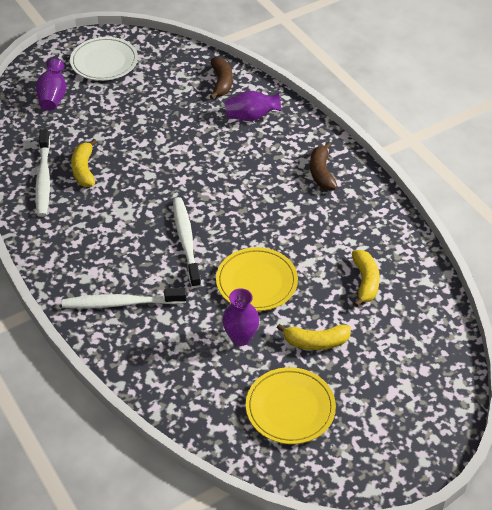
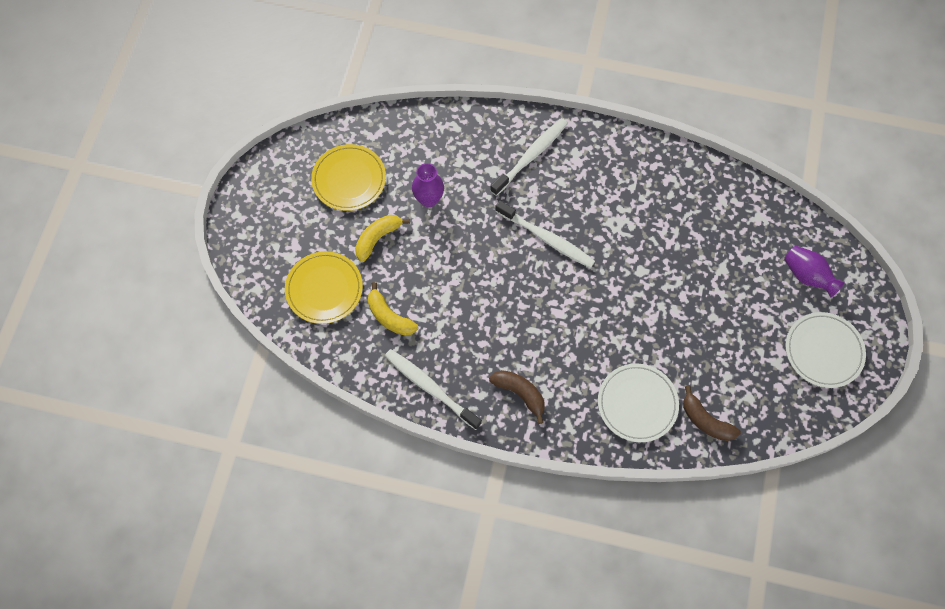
camera: 135 degrees right, 20 degrees up
(43, 179) = (706, 199): white toothbrush -> white toothbrush (430, 388)
(84, 170) = (691, 232): yellow banana -> none
(251, 117) = (637, 404): purple vase -> white plate
(256, 282) = (463, 249): yellow plate -> yellow plate (324, 289)

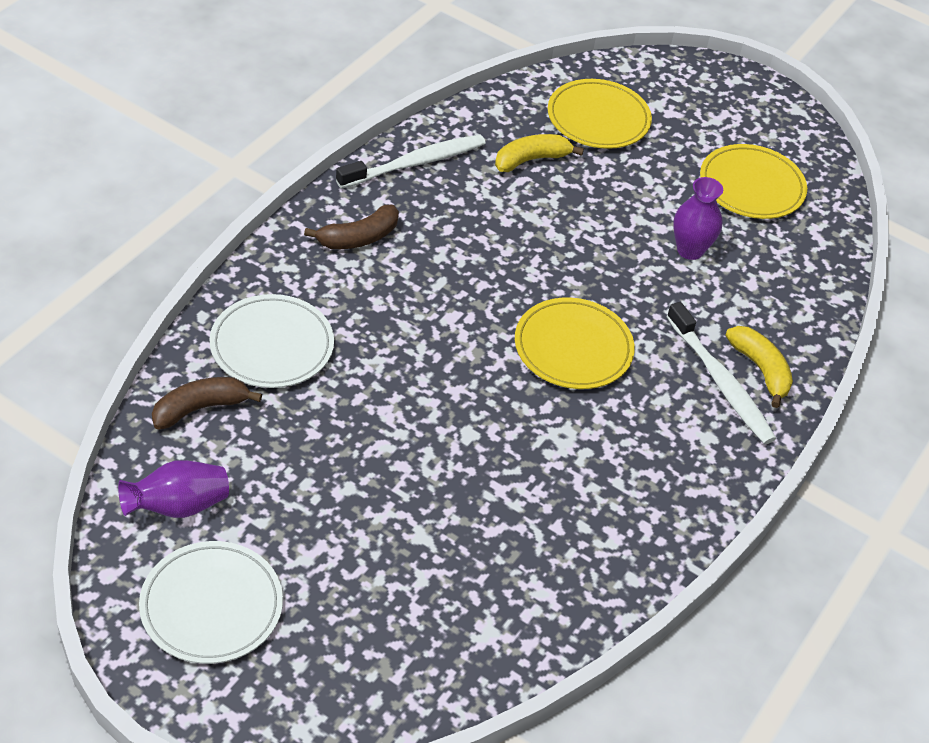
camera: 105 degrees right, 20 degrees down
(377, 238) = (650, 184): yellow banana -> yellow banana (760, 369)
(546, 238) = (573, 348): white toothbrush -> yellow plate
(807, 276) = (349, 649): purple vase -> purple vase (178, 506)

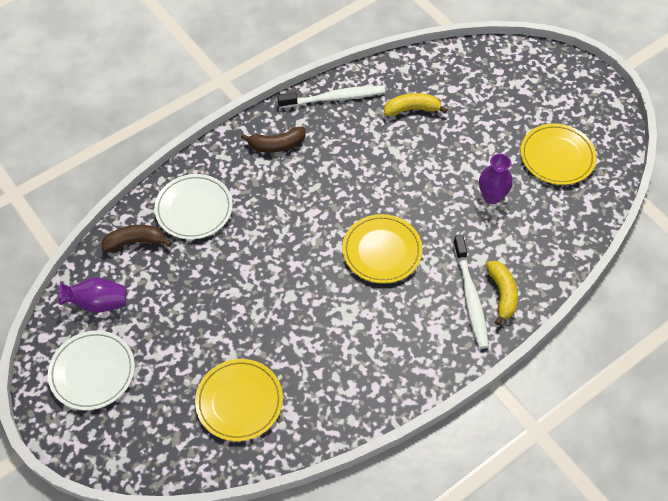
camera: 25 degrees right, 10 degrees up
(598, 118) = (471, 86): yellow plate -> yellow plate (239, 401)

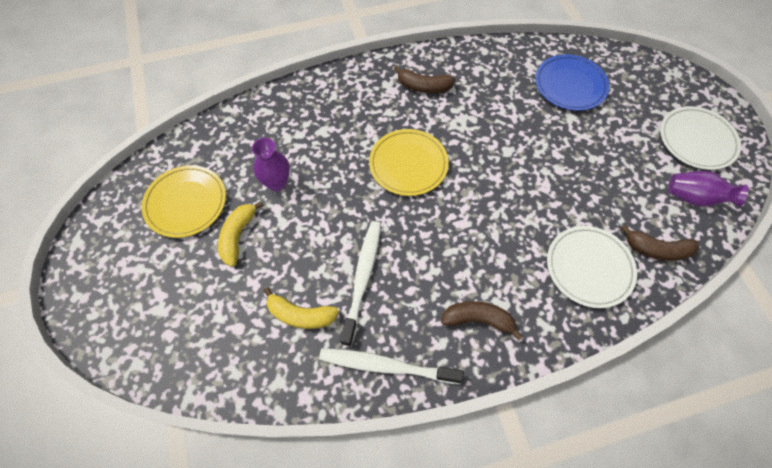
camera: 160 degrees left, 5 degrees up
(239, 401) = (570, 85): yellow plate -> blue plate
(403, 344) = (423, 87): none -> brown banana
(470, 297) = (350, 104): white toothbrush -> white toothbrush (362, 278)
(502, 294) = (322, 98): yellow banana -> yellow banana (238, 236)

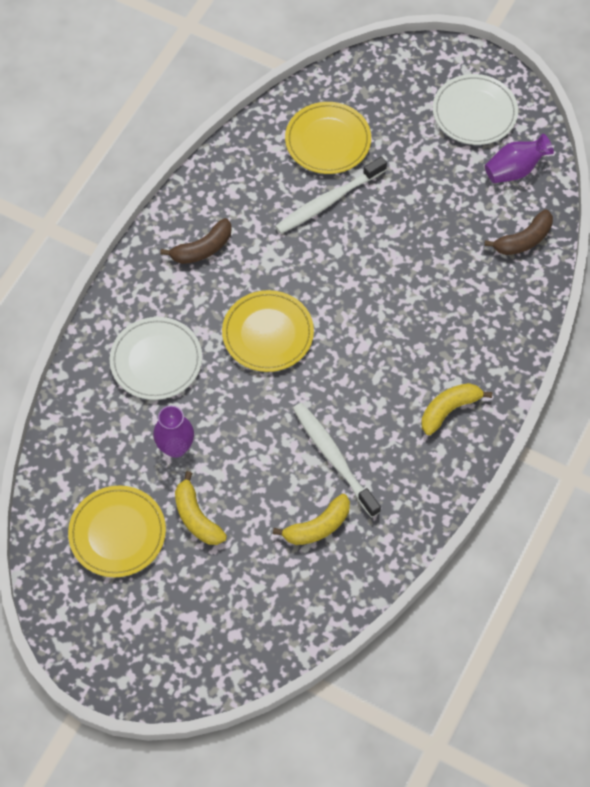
camera: 45 degrees left, 0 degrees up
(386, 366) = (419, 502): white toothbrush -> white toothbrush (328, 201)
(478, 319) = (449, 409): brown banana -> yellow banana
(570, 85) = (328, 141): blue plate -> yellow plate
(589, 267) = (489, 298): white plate -> white plate (156, 360)

